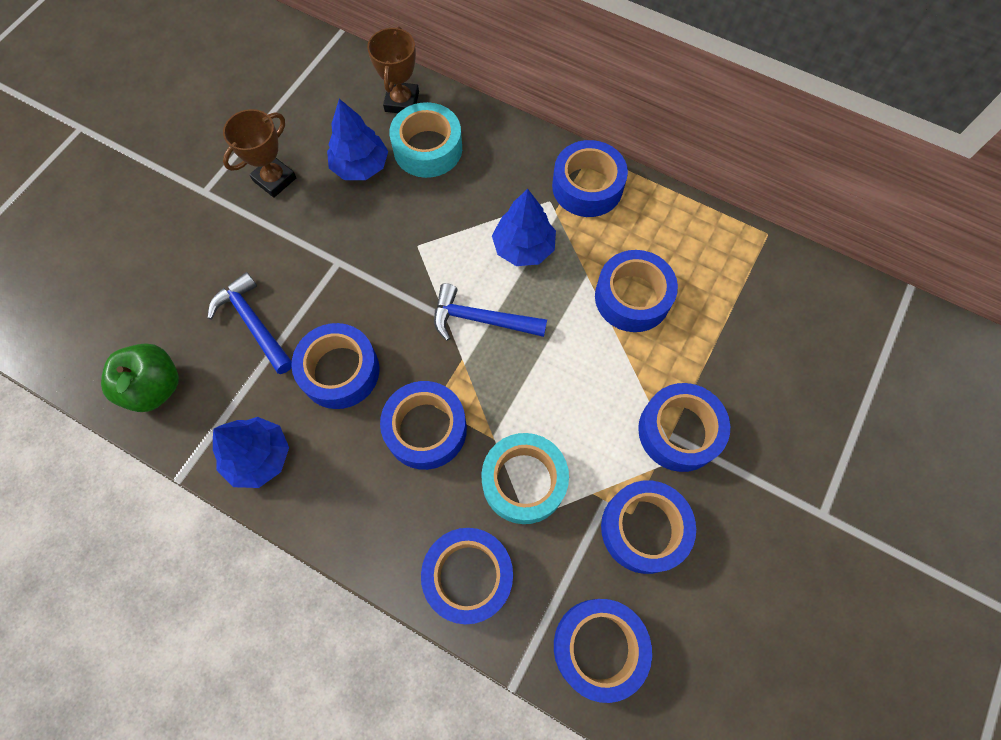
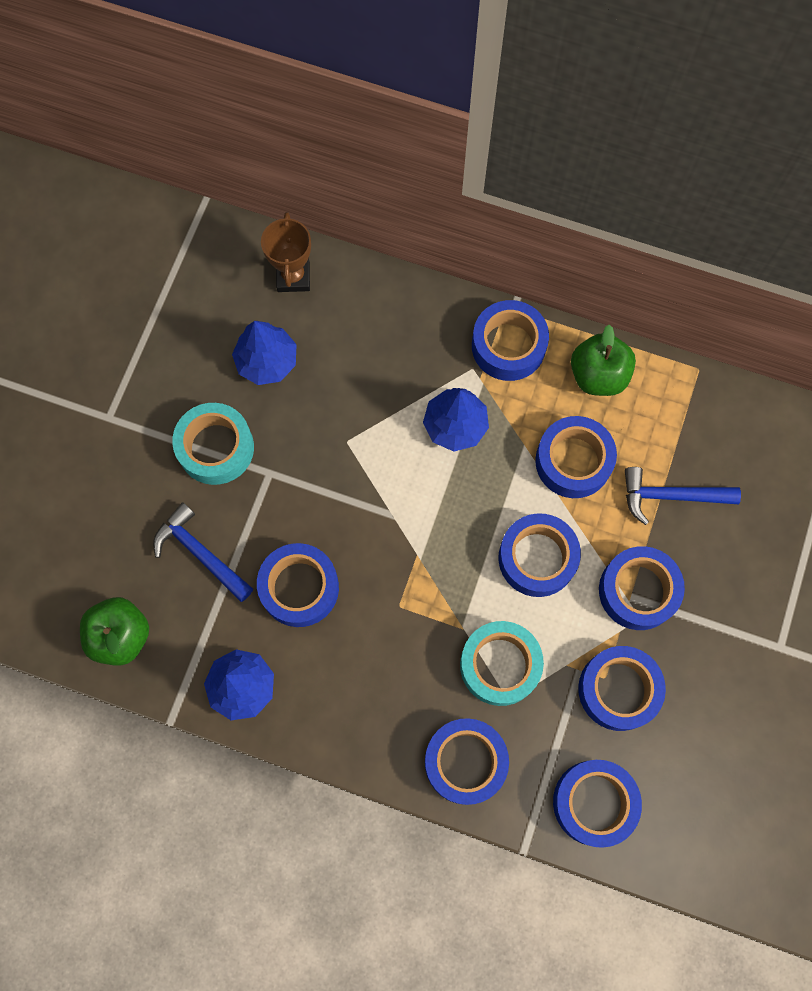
camera: 10 degrees left, 5 degrees up
(275, 179) = (180, 391): brown trophy -> none
(426, 429) = (396, 631): blue tape -> blue tape (537, 558)
(427, 148) = (333, 328): turquoise tape -> turquoise tape (216, 448)
(481, 319) = (428, 510): blue hammer -> blue hammer (671, 496)
(669, 225) = (598, 375): none -> green apple

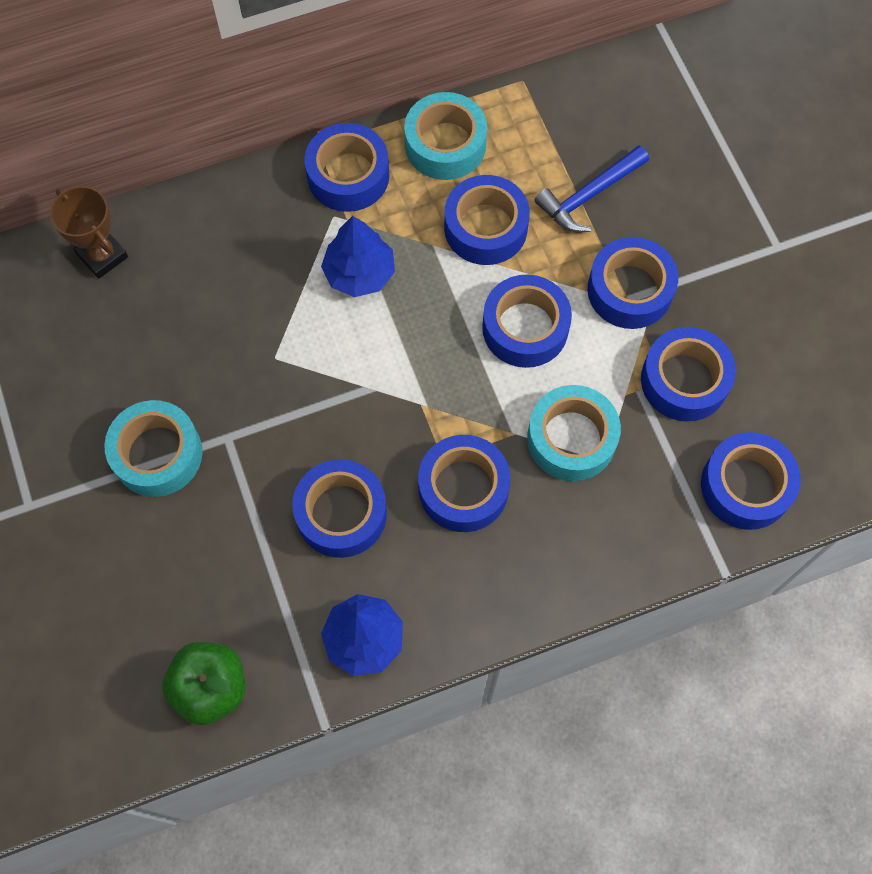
camera: 40 degrees left, 5 degrees down
(201, 553) = (223, 555): blue hammer -> none
(267, 361) = (140, 344): blue tree -> none
(465, 762) = (613, 541): blue tape -> blue tape (463, 488)
(598, 375) = (445, 144): green apple -> turquoise tape

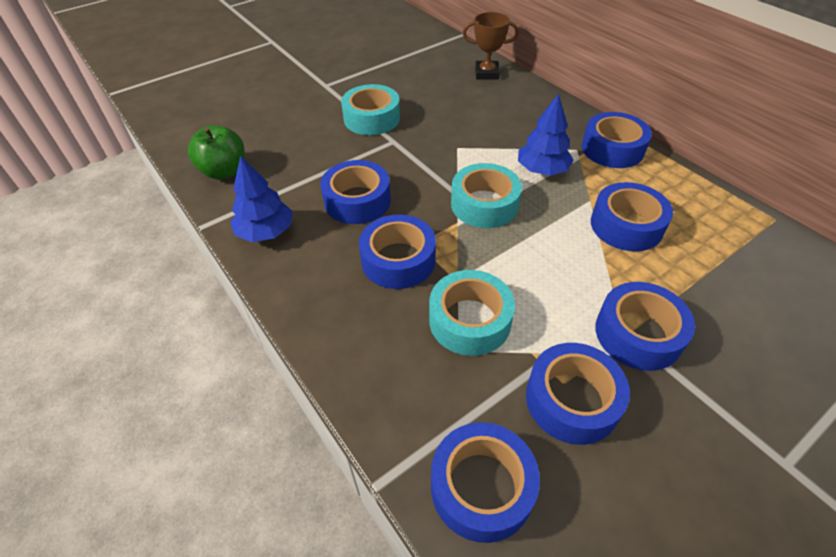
camera: 75 degrees right, 20 degrees down
(102, 256) = (486, 73): brown trophy -> brown trophy turned 60 degrees clockwise
(445, 144) = (678, 189): turquoise tape -> turquoise tape (484, 204)
(525, 328) = (555, 268): blue tape -> none
(589, 195) = (708, 284): blue hammer -> none

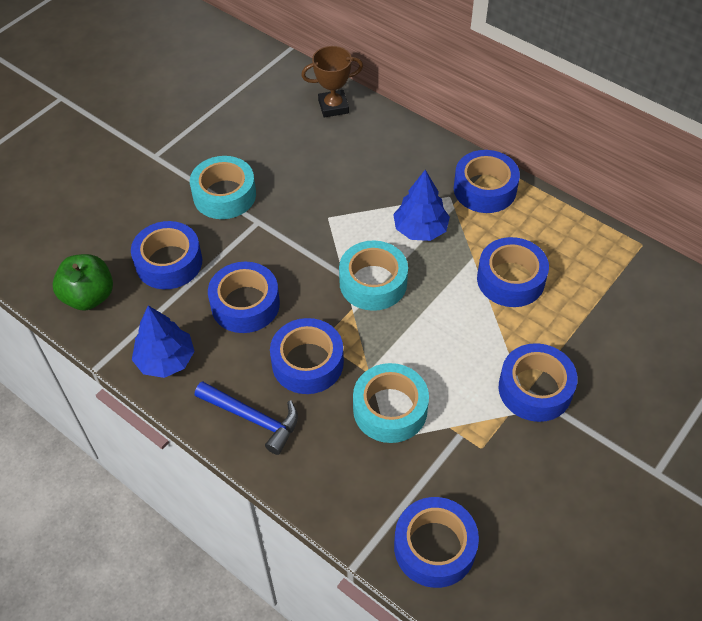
camera: 15 degrees left, 5 degrees up
(325, 299) = (252, 418): none -> blue hammer
(572, 400) = (490, 461): blue tape -> blue tape (169, 262)

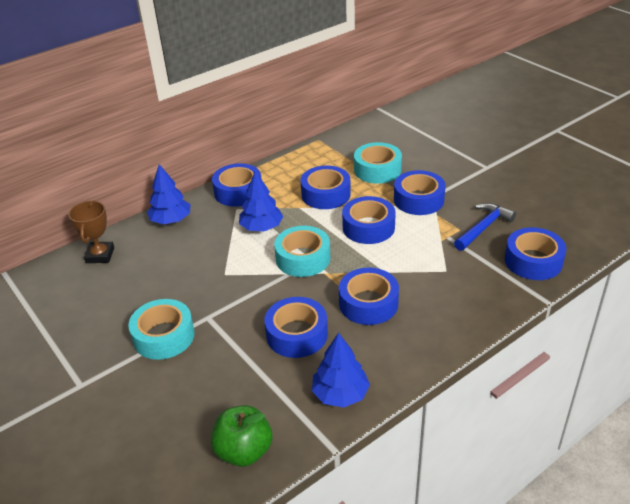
camera: 75 degrees left, 15 degrees down
(169, 262) = (227, 383): blue tape -> blue tape (368, 227)
(252, 418) = (414, 341): blue hammer -> blue hammer (483, 228)
(390, 409) = (421, 266): turquoise tape -> turquoise tape (377, 170)
(409, 144) = (171, 220): none -> blue tree

